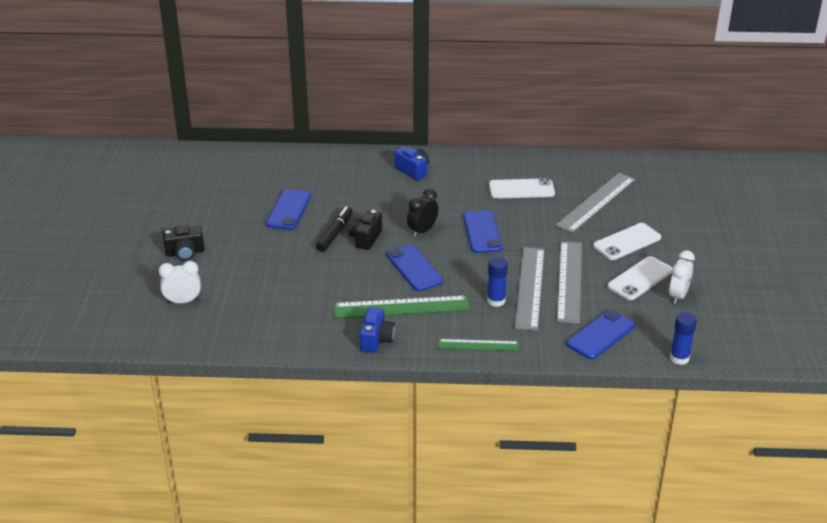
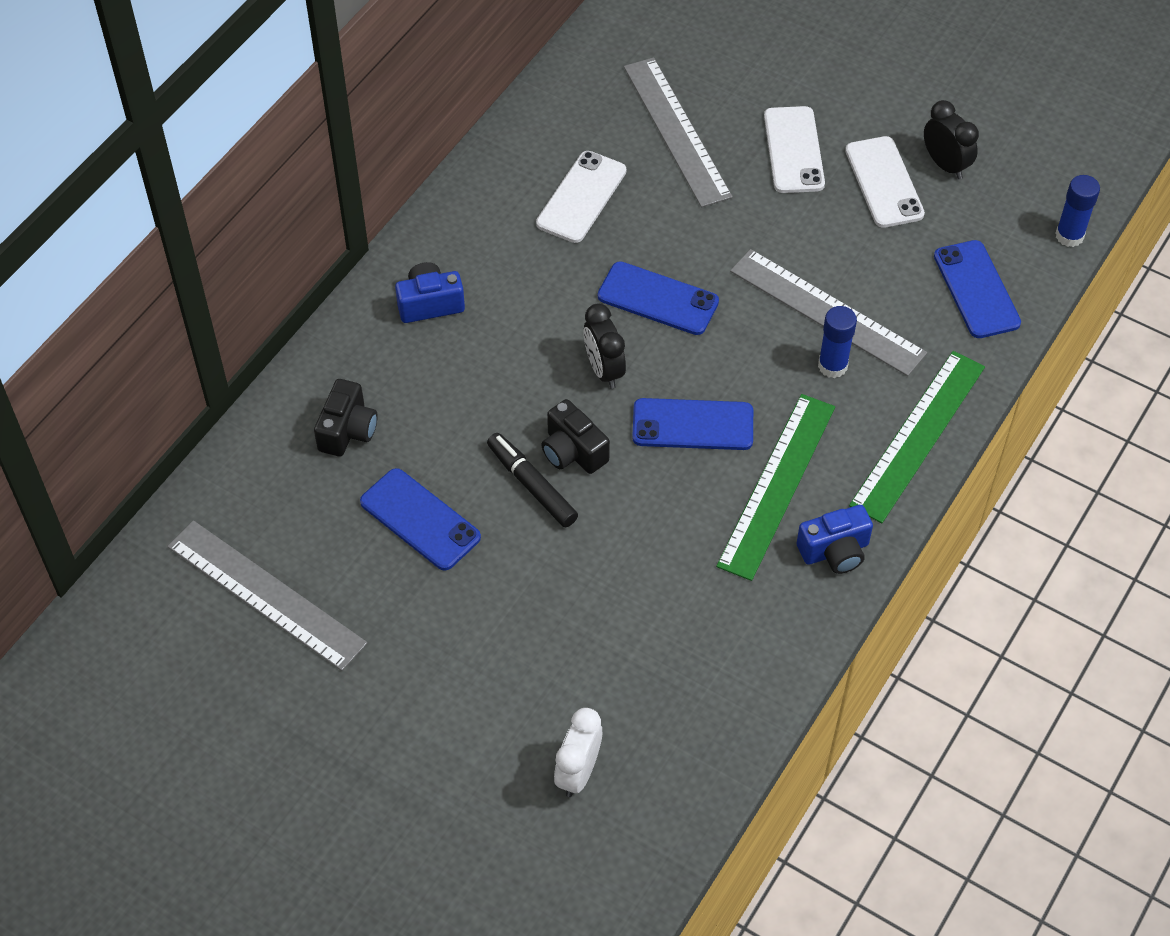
camera: 60 degrees left, 20 degrees up
(185, 253) = (441, 719): black camera -> black camera (348, 430)
(376, 340) = (835, 551): blue camera -> blue camera turned 120 degrees clockwise
(478, 345) = (918, 435): green ruler -> green ruler, size x1.74
(569, 281) = (841, 260): grey ruler -> grey ruler (266, 594)
(678, 296) = (945, 165): white clock -> black clock

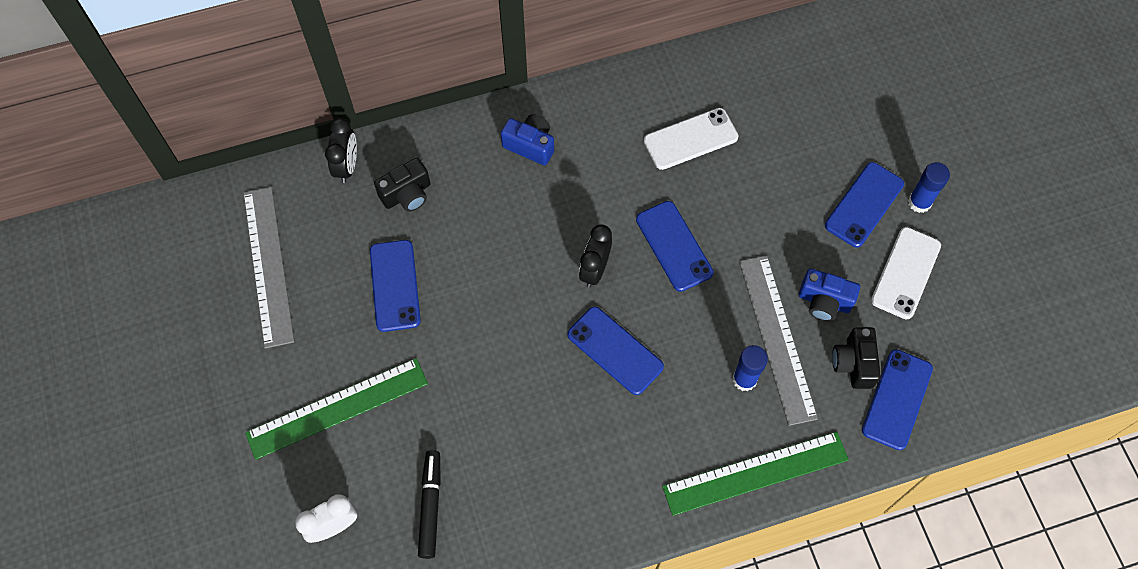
camera: 40 degrees right, 10 degrees up
(532, 485) = (479, 314): black marker -> black marker (430, 506)
(573, 451) = (524, 311): black camera -> black camera (853, 363)
(676, 131) = (796, 135): grey ruler -> none
(777, 485) = (629, 434): green ruler -> green ruler (337, 408)
(794, 150) = (864, 205): white phone -> blue phone
(835, 551) = (624, 510): blue camera -> blue camera (824, 301)
(945, 165) = (962, 291): black clock -> black clock (347, 166)
(1069, 236) = (1004, 410): blue glue stick -> blue glue stick (919, 202)

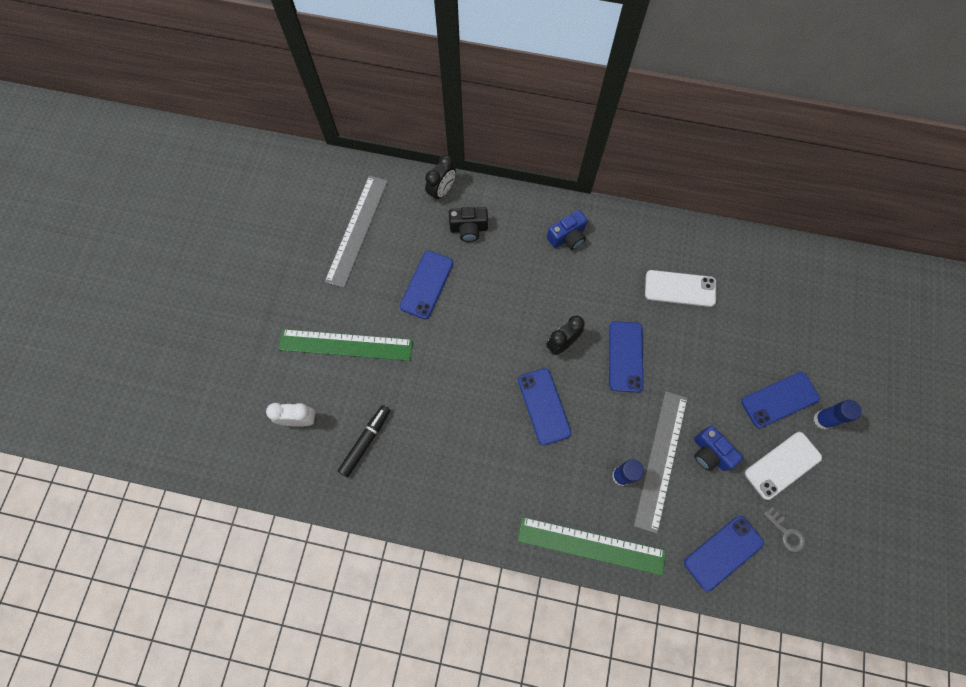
camera: 30 degrees right, 5 degrees up
(530, 145) = (567, 237): blue camera -> blue camera turned 90 degrees clockwise
(853, 363) = (706, 509): black camera -> none
(948, 341) = (786, 533): none -> grey key

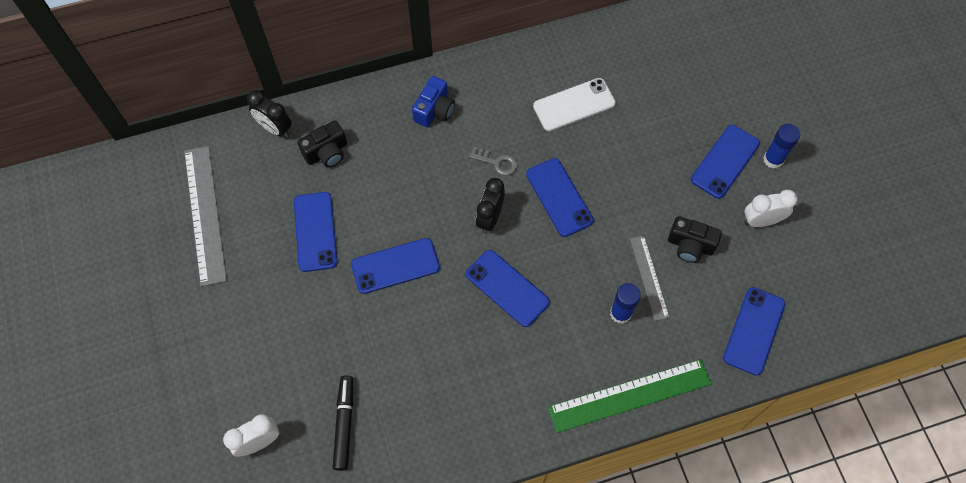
camera: 30 degrees left, 5 degrees down
(346, 345) = (264, 338): green ruler -> none
(442, 191) = (275, 128): black clock -> black clock turned 120 degrees clockwise
(470, 342) = (395, 266): none -> blue phone
(661, 460) = (649, 277): grey ruler -> grey ruler, size x0.58
(710, 453) = (690, 245): blue camera -> black camera
(782, 465) = (761, 221): white phone -> white clock
(786, 533) = (799, 280): grey key -> grey key (497, 162)

